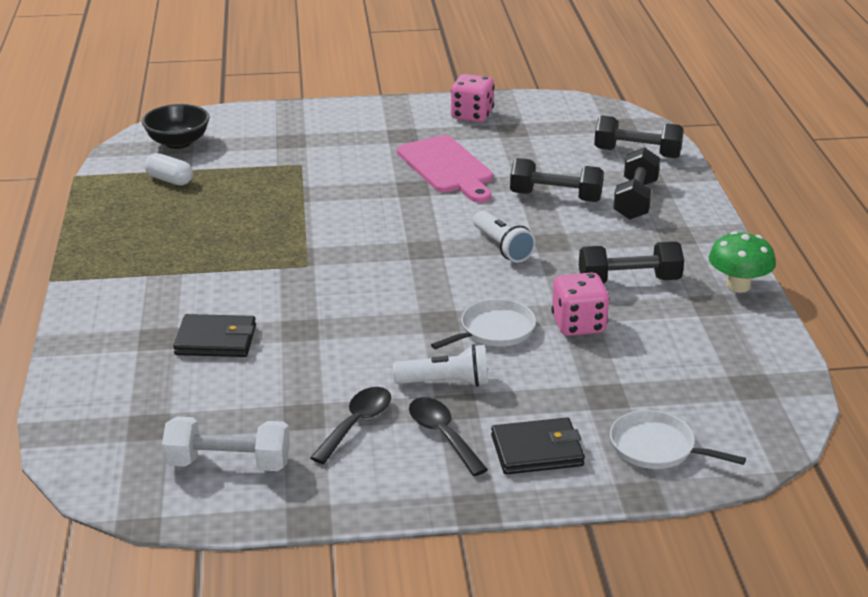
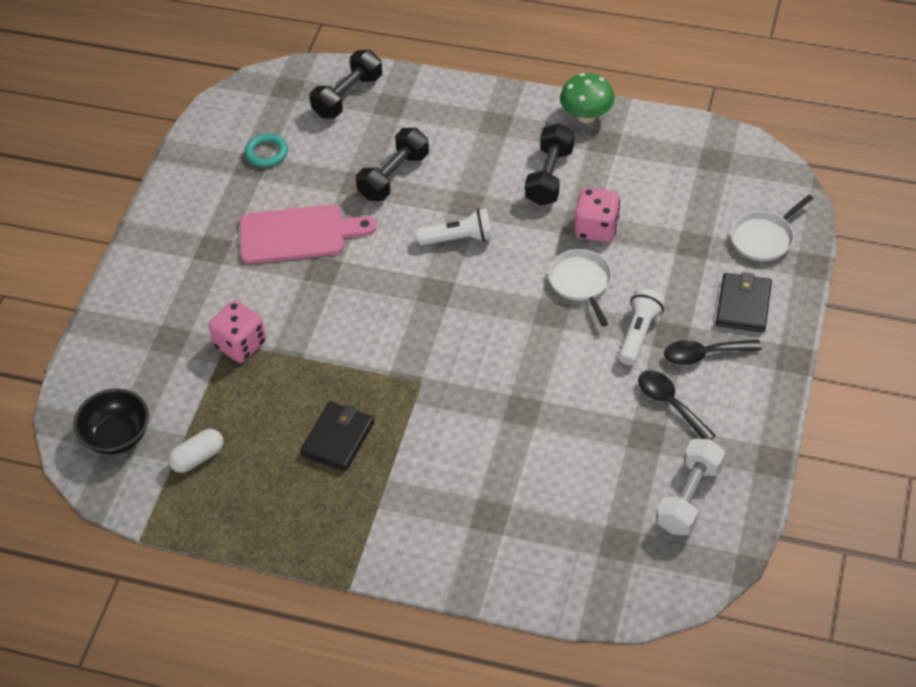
camera: 65 degrees left, 20 degrees up
(216, 340) = (512, 473): black wallet -> black wallet (338, 439)
(472, 115) = (204, 185): pink dice -> pink dice (240, 344)
(532, 133) = (266, 153): none -> turquoise ring
(635, 200) = (427, 127): black dumbbell -> none

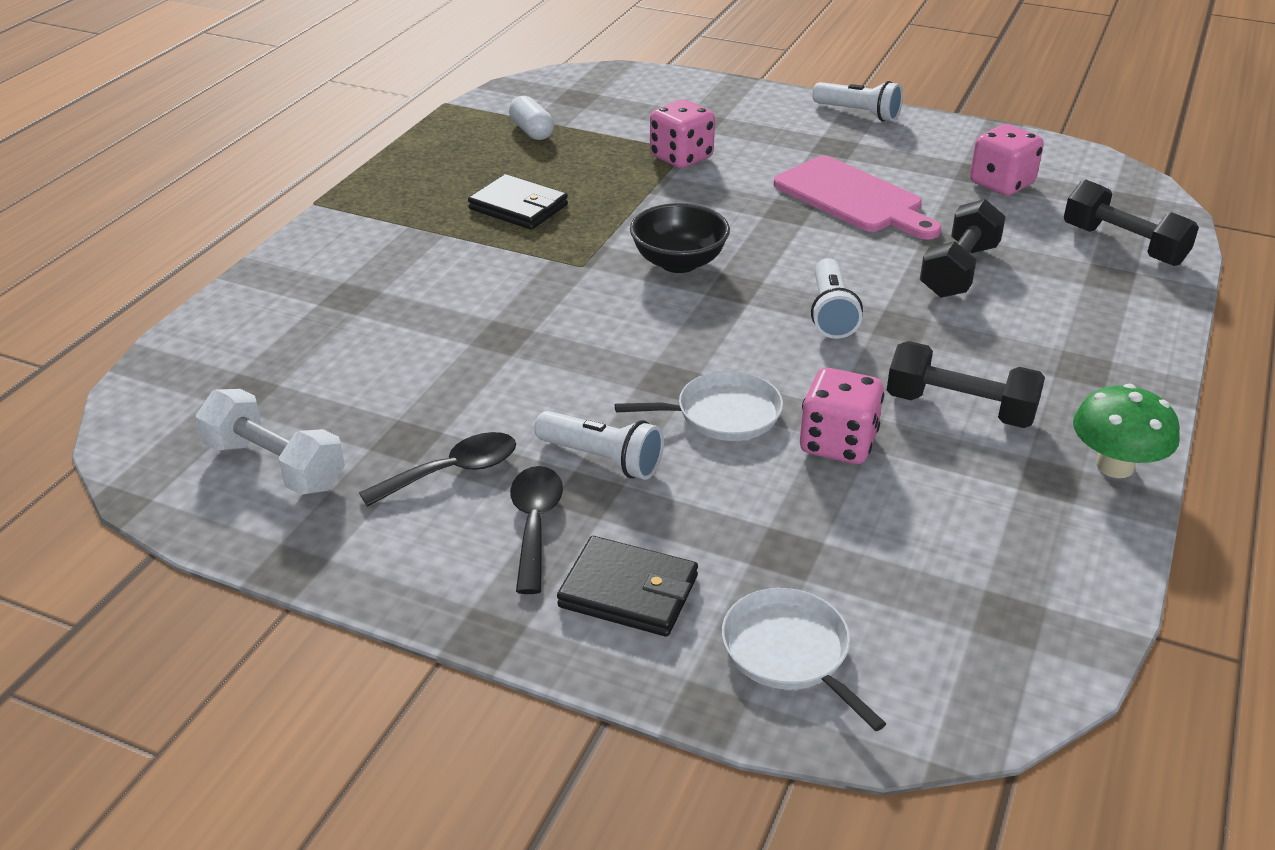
camera: 95 degrees right, 15 degrees down
(117, 436) = (579, 94): black bowl -> black bowl (679, 262)
(150, 237) = (859, 113): none -> white flashlight
(266, 153) = (1001, 184): turquoise ring -> pink dice
(298, 234) = (853, 198): pink cutting board -> pink cutting board turned 45 degrees counterclockwise
(394, 176) = (959, 271): black dumbbell -> black dumbbell turned 75 degrees clockwise

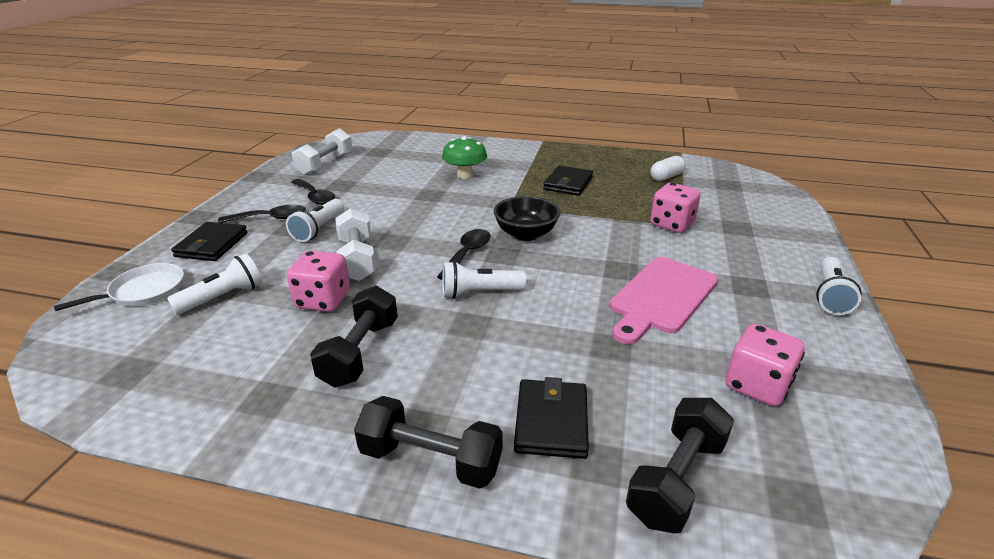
camera: 80 degrees right, 5 degrees down
(722, 414) = (357, 259): white pan -> white dumbbell
(726, 314) = (467, 254): none -> black spoon
(819, 548) = (223, 297): none -> white flashlight
(959, 271) = (565, 354): black dumbbell -> black dumbbell (430, 460)
(1064, 293) = (551, 421): none -> black wallet
(1115, 466) = (274, 438): green mushroom -> green mushroom (465, 175)

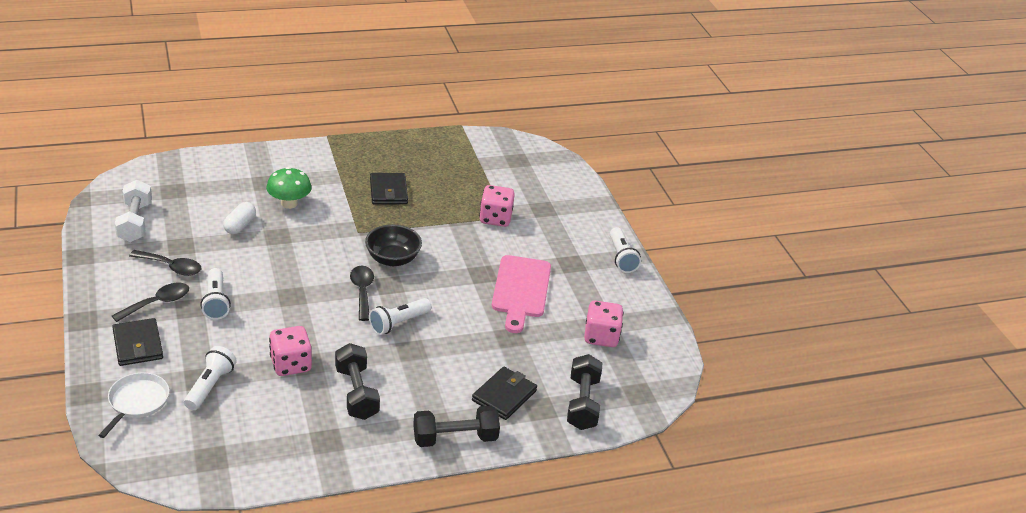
camera: 35 degrees left, 5 degrees up
(357, 259) = (280, 322): white dumbbell -> none
(551, 421) = (504, 396): black wallet -> black wallet turned 60 degrees clockwise
(666, 177) = (465, 162): white capsule -> white capsule (240, 225)

